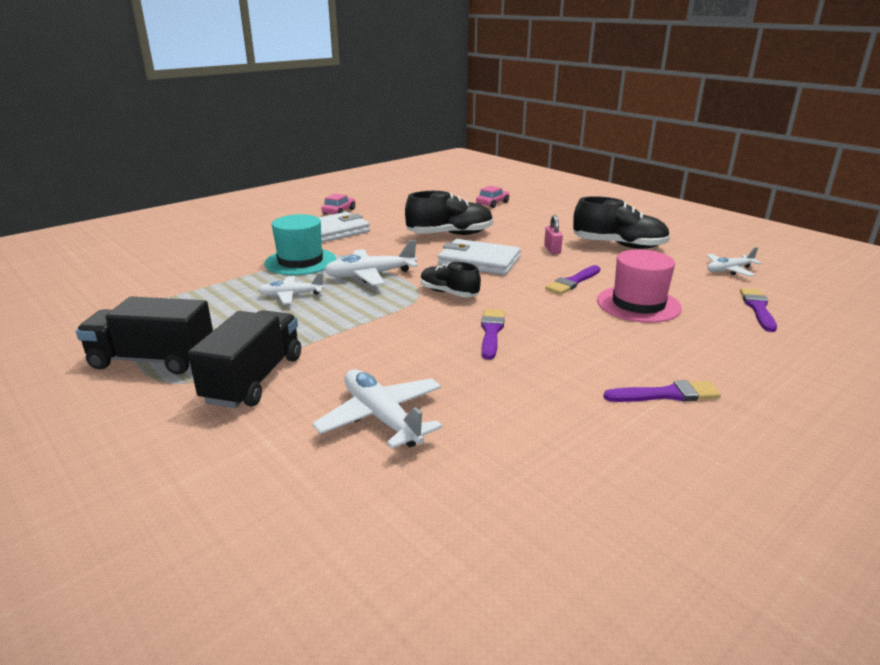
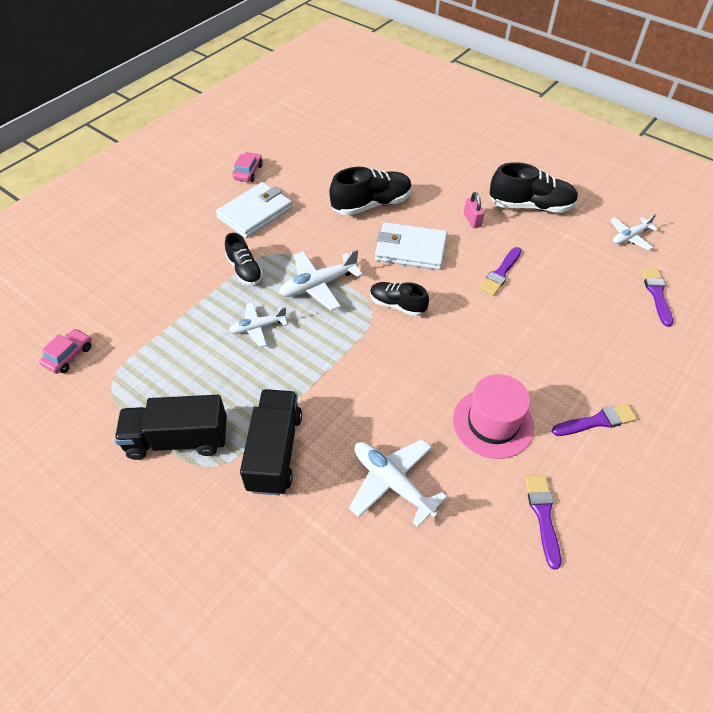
camera: 10 degrees left, 25 degrees up
(300, 261) = (244, 270): turquoise hat -> black shoe
(491, 332) = (448, 359): purple brush -> purple brush (543, 515)
(492, 203) = (397, 139): pink car -> pink car (69, 355)
(638, 304) = (560, 301): pink hat -> pink hat (493, 423)

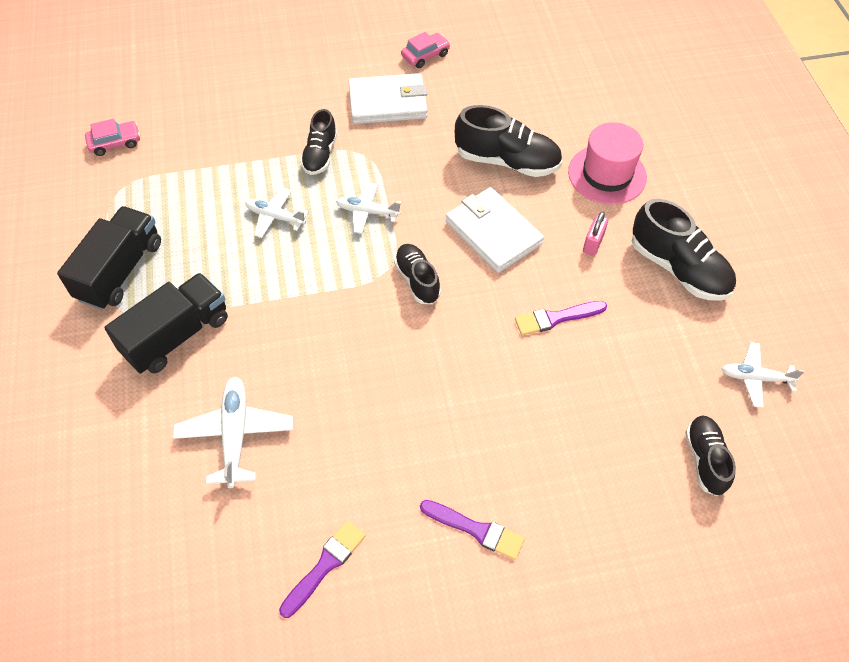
camera: 40 degrees right, 5 degrees up
(178, 439) = (120, 271): black truck -> black truck turned 75 degrees clockwise
(318, 285) = (367, 212): white plane -> white plane, size x0.65
(493, 423) = (376, 453): pink hat -> pink hat (607, 174)
(656, 294) = (705, 459): purple brush -> black shoe

